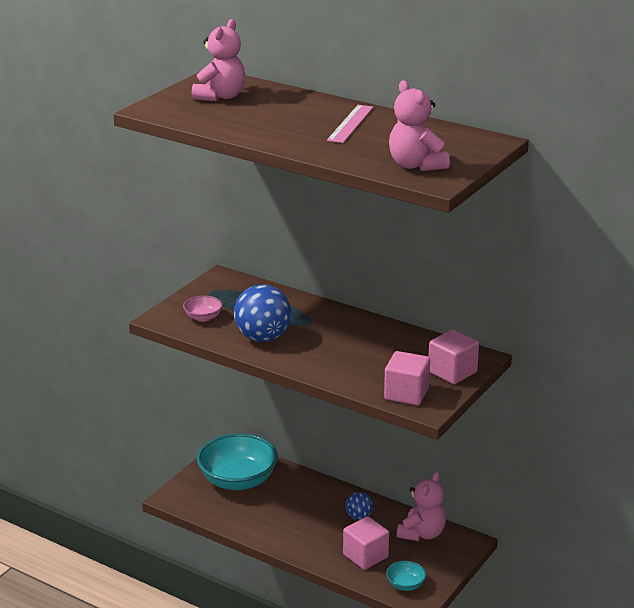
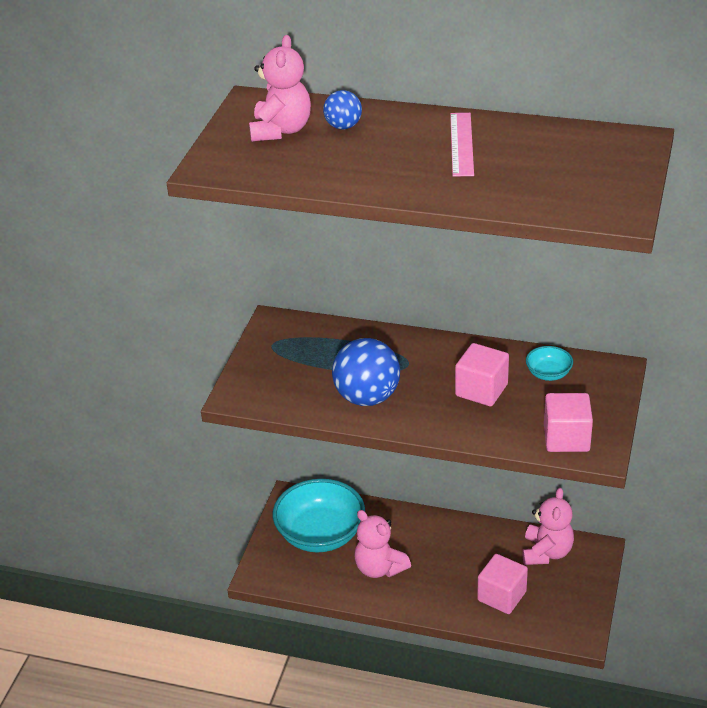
camera: 15 degrees left, 10 degrees up
(203, 317) = (284, 384): pink bowl -> none
(358, 517) = (471, 548): blue ball -> blue ball (343, 126)
(405, 585) = (560, 621): turquoise bowl -> turquoise bowl (548, 374)
(416, 165) = (580, 194): pink teddy bear -> pink teddy bear (379, 568)
(452, 372) = (598, 396): pink cube -> pink cube (481, 390)

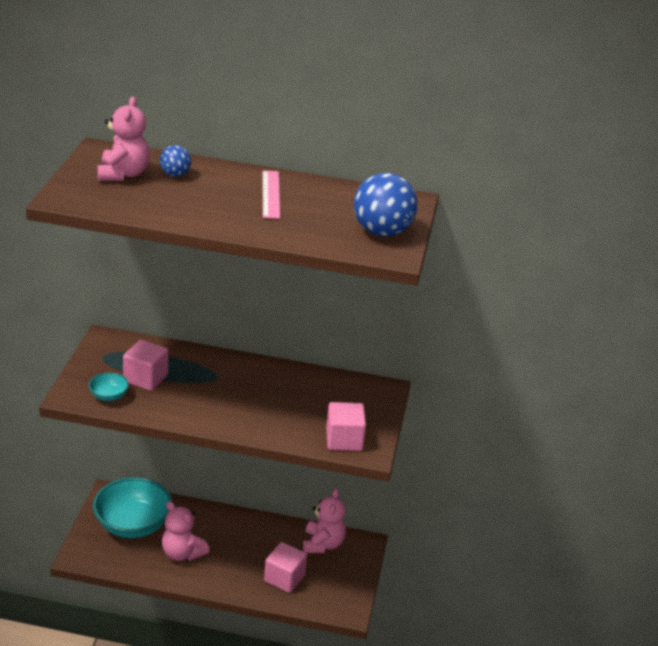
camera: 10 degrees left, 5 degrees down
(367, 397) = (181, 401): blue ball -> blue ball (382, 232)
(481, 390) = (276, 400): pink cube -> pink cube (145, 378)
(548, 374) = (331, 389): turquoise bowl -> turquoise bowl (109, 396)

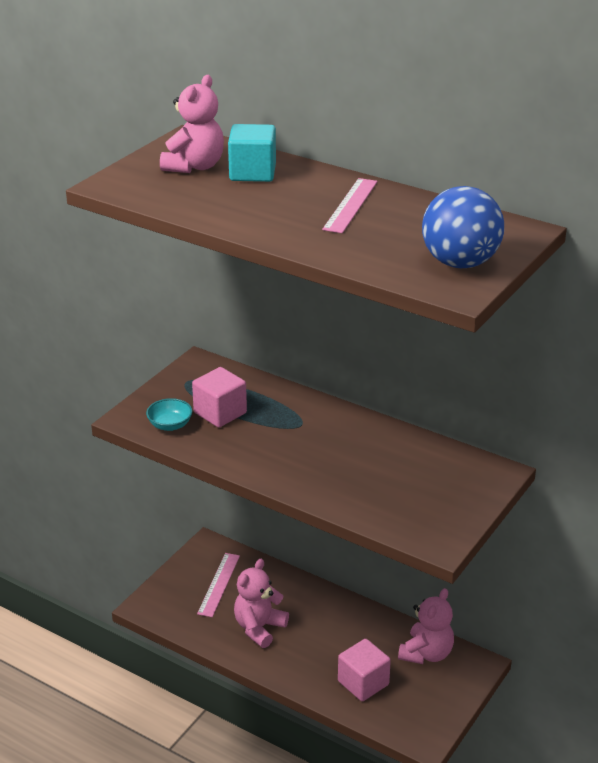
camera: 25 degrees right, 0 degrees up
(133, 524) = (219, 584): turquoise bowl -> pink ruler
(175, 175) = (252, 173): blue ball -> turquoise cube
(182, 553) = (259, 628): pink teddy bear -> pink teddy bear turned 60 degrees clockwise
(344, 440) = (415, 523): pink cube -> none

